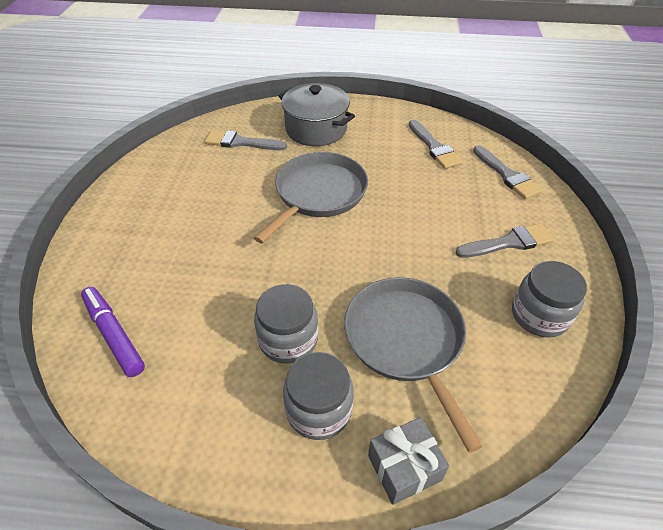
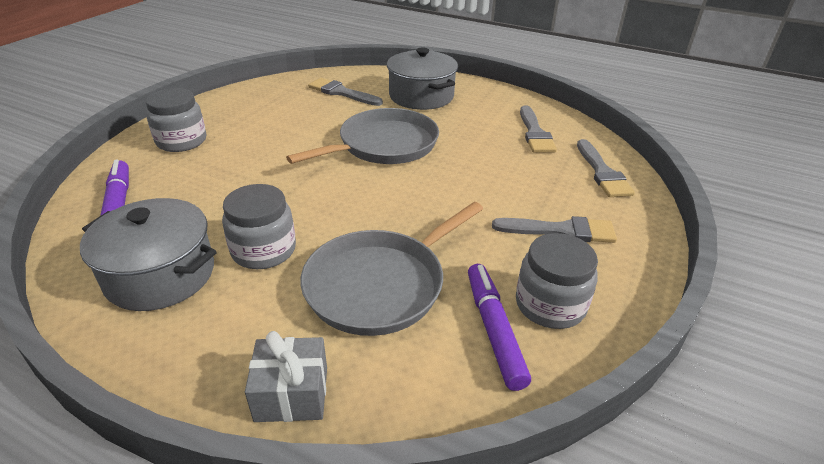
camera: 20 degrees right, 10 degrees down
(213, 397) = (160, 275): none -> grey pot
(319, 409) = (246, 315): grey jar -> grey jar (181, 141)
(406, 340) = (380, 284): grey pan -> grey pan turned 135 degrees counterclockwise
(514, 352) = (493, 330): none -> purple marker

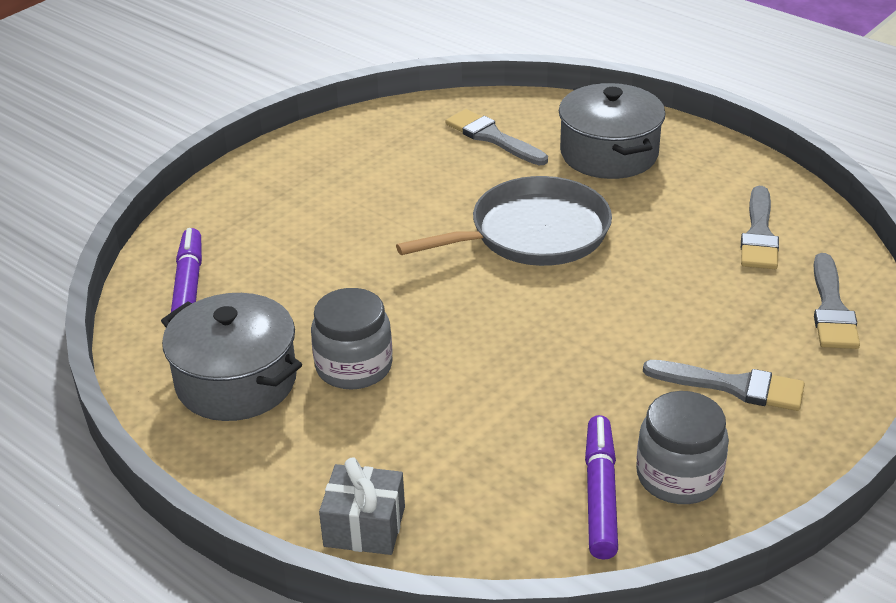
camera: 15 degrees right, 0 degrees up
(181, 141) = (265, 201): grey jar -> none
(380, 284) = (482, 425): grey pan -> none

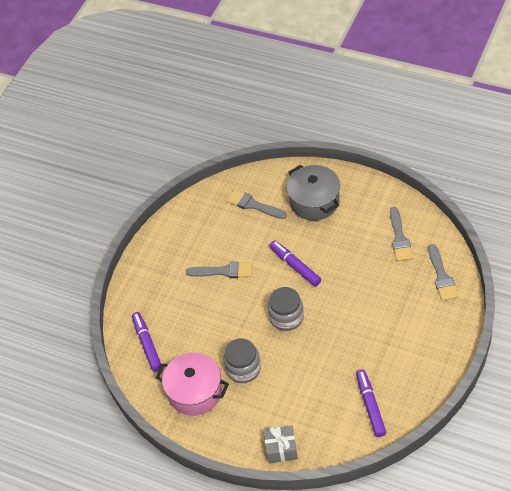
camera: 10 degrees left, 15 degrees up
(236, 381) = (195, 392): grey pot -> pink pot
(533, 233) = (295, 266): grey pan -> purple marker
(679, 476) = (399, 387): grey jar -> grey jar (286, 317)
(733, 386) = (409, 333): grey brush -> grey brush (224, 271)

